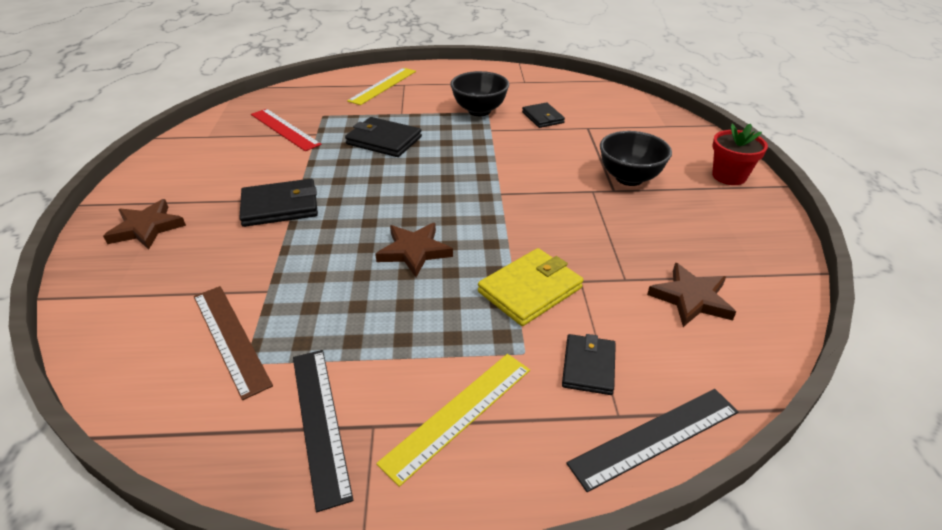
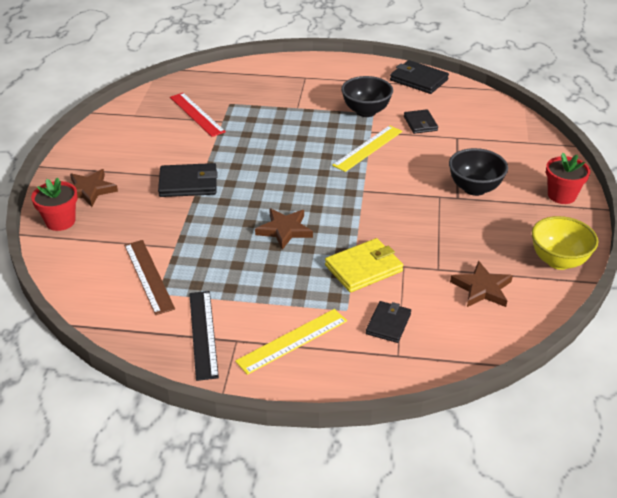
camera: 10 degrees right, 0 degrees up
(101, 273) = (60, 221): none -> red flower pot
(383, 86) = (286, 77): yellow ruler -> yellow ruler (368, 148)
(384, 140) = (277, 133): black wallet -> black wallet (418, 80)
(655, 437) = (417, 370): black ruler -> none
(765, 251) = (558, 261): none -> yellow bowl

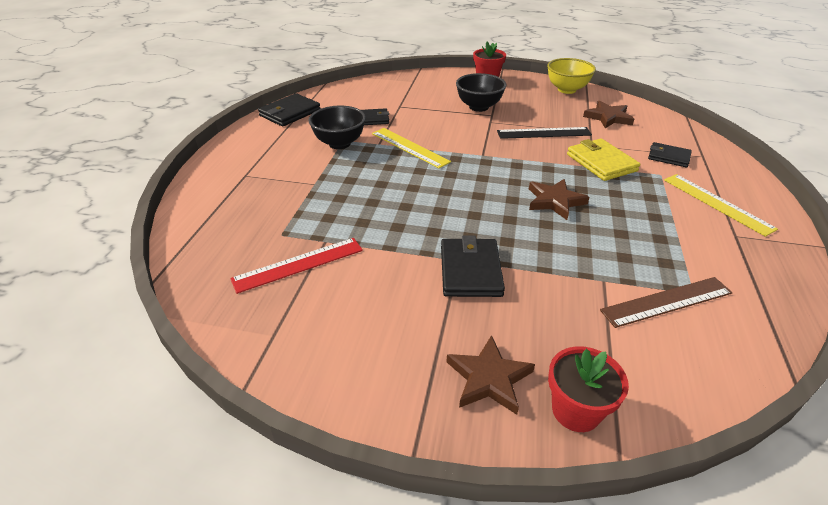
camera: 85 degrees left, 0 degrees up
(203, 334) = (740, 257): black ruler -> black ruler (543, 133)

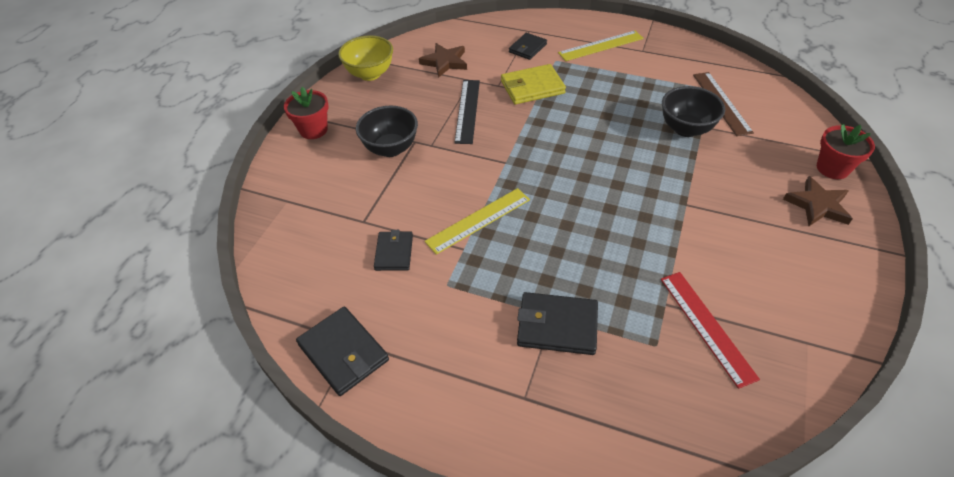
camera: 80 degrees left, 10 degrees up
(339, 143) = (455, 289): black bowl -> black bowl (686, 129)
(470, 270) = (700, 198): black wallet -> black wallet (557, 326)
(554, 201) = (596, 129): brown star -> none

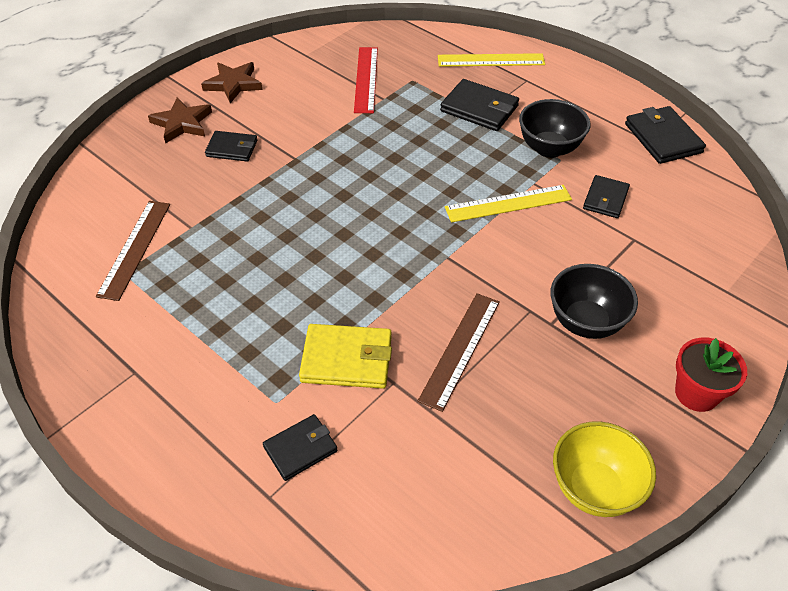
camera: 160 degrees left, 0 degrees up
(445, 62) = (455, 468): brown star -> brown star (233, 84)
(467, 111) = (460, 349): black ruler -> brown ruler
(601, 46) = (184, 407): yellow ruler -> yellow ruler (491, 60)
(686, 129) = (212, 230): black bowl -> black bowl (549, 148)
(746, 195) = (232, 148): none -> black wallet
(832, 168) = (124, 146): red flower pot -> none

